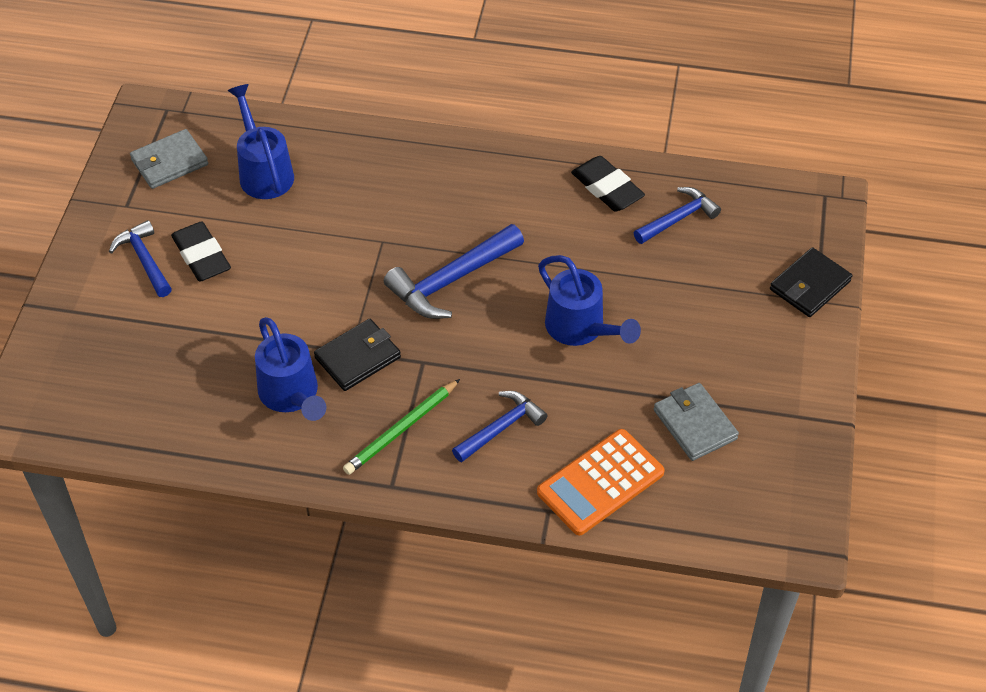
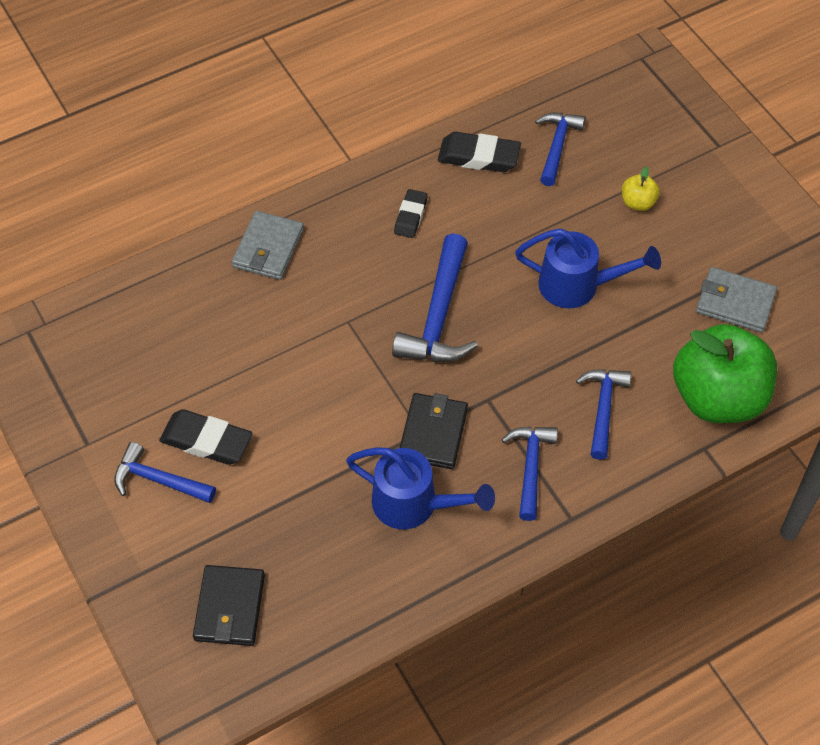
camera: 40 degrees left, 5 degrees up
(169, 162) = (84, 377): grey wallet -> grey wallet (268, 248)
(264, 172) = (181, 329): blue watering can -> none
(401, 429) = (530, 467): green pencil -> blue hammer
(507, 198) = (410, 216): none -> black eraser
(600, 482) = (717, 397): orange calculator -> green apple
(698, 300) = (638, 203): none -> yellow apple
(810, 285) = (702, 137): black wallet -> black wallet (230, 607)

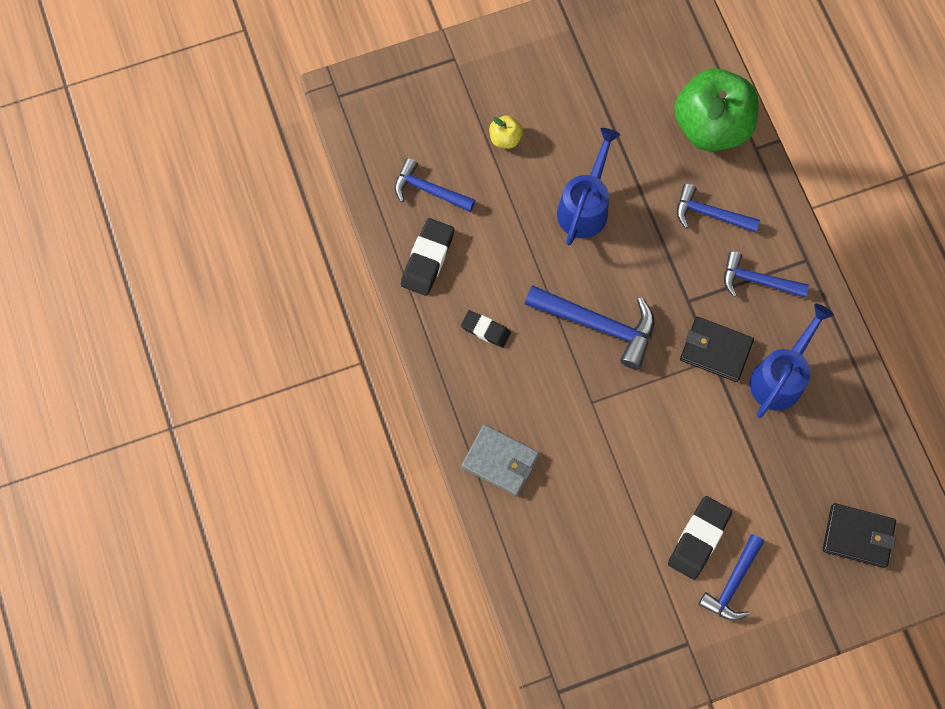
camera: 80 degrees left, 15 degrees up
(735, 302) = (622, 90): grey wallet -> none

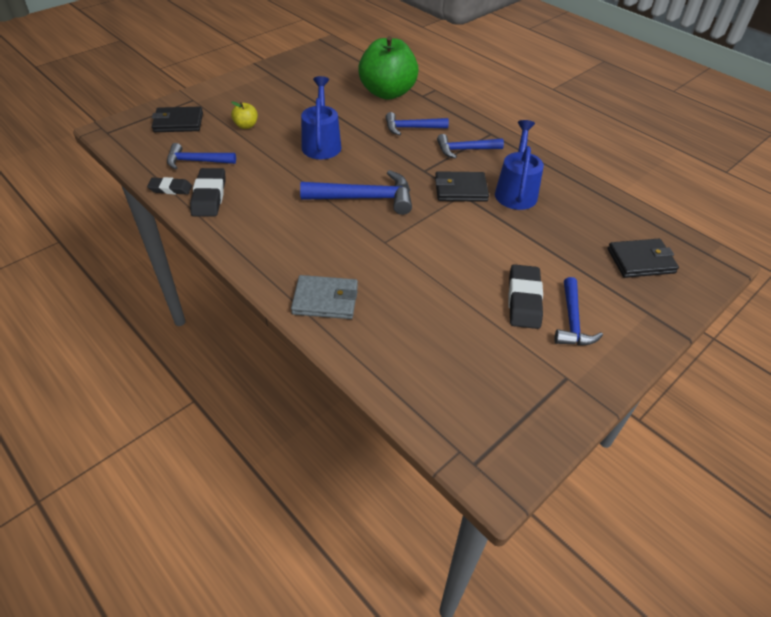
camera: 25 degrees left, 25 degrees down
(425, 104) = (178, 122): none -> black wallet
(485, 330) = (275, 223): black eraser -> black eraser (170, 189)

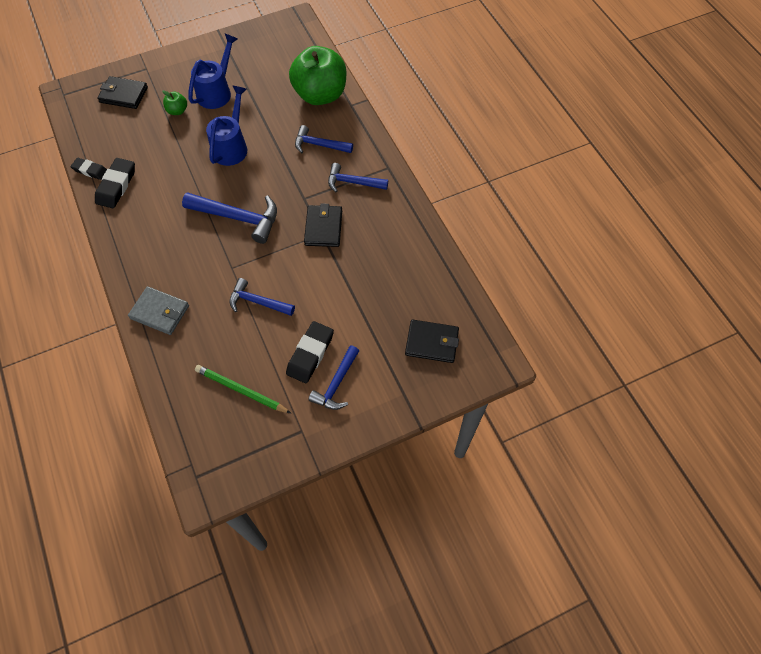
camera: 20 degrees right, 15 degrees up
(196, 161) = (121, 144): blue hammer -> blue hammer (257, 302)
(246, 126) = (177, 111): yellow apple -> green apple
(460, 189) = (323, 228): black wallet -> black wallet turned 75 degrees clockwise
(470, 354) = (241, 390): none -> green pencil
(516, 191) = (371, 241): blue watering can -> blue watering can (217, 92)

